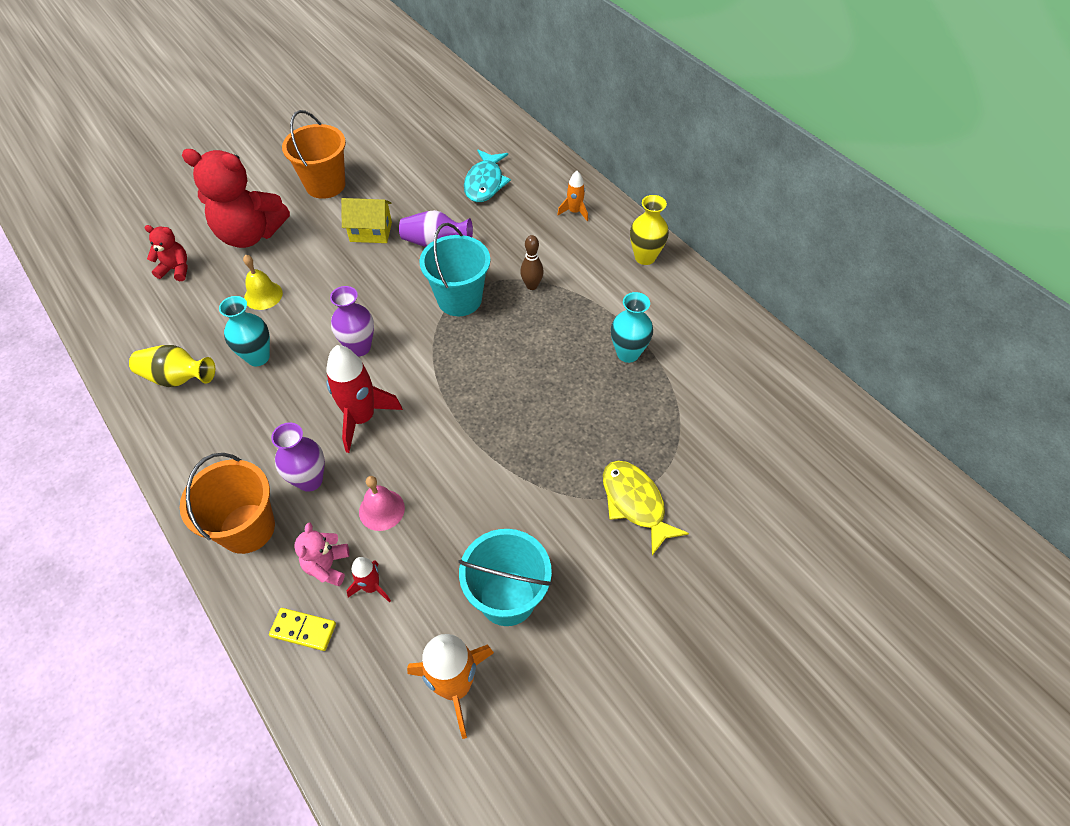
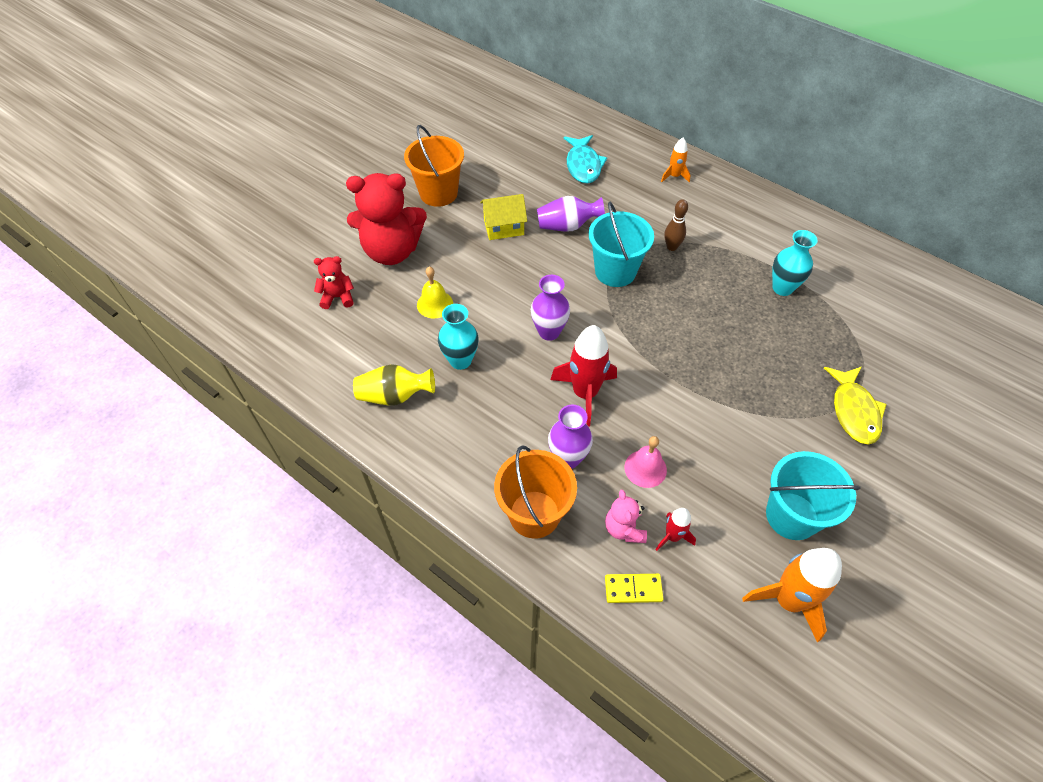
camera: 15 degrees left, 0 degrees up
(635, 503) = (854, 411): yellow fish -> yellow fish turned 135 degrees counterclockwise
(645, 257) = (754, 204): yellow vase -> none

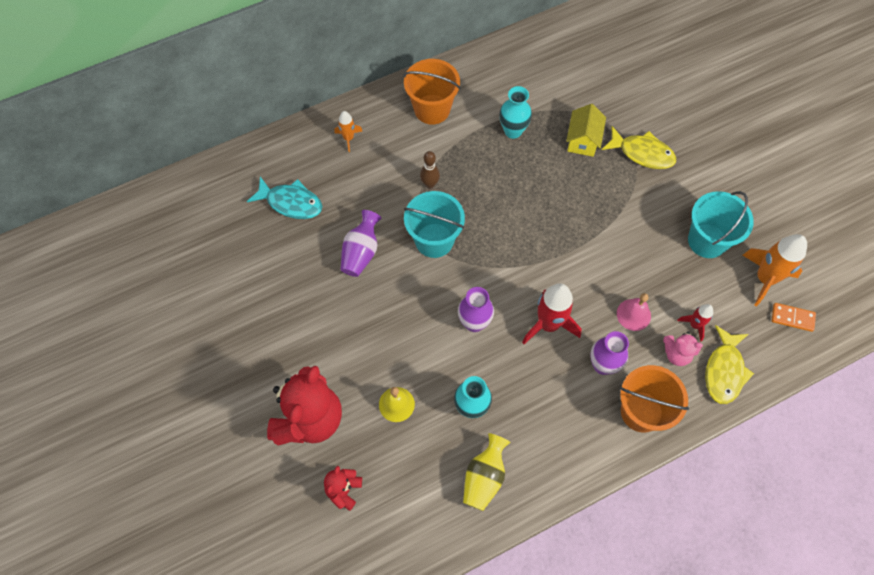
camera: 65 degrees left, 10 degrees up
(438, 193) = (253, 345): orange bucket -> orange bucket (432, 109)
(504, 228) = (333, 306): yellow house -> yellow house (583, 140)
(633, 589) = (724, 371): yellow domino -> yellow fish
(755, 652) = (792, 318): none -> orange domino

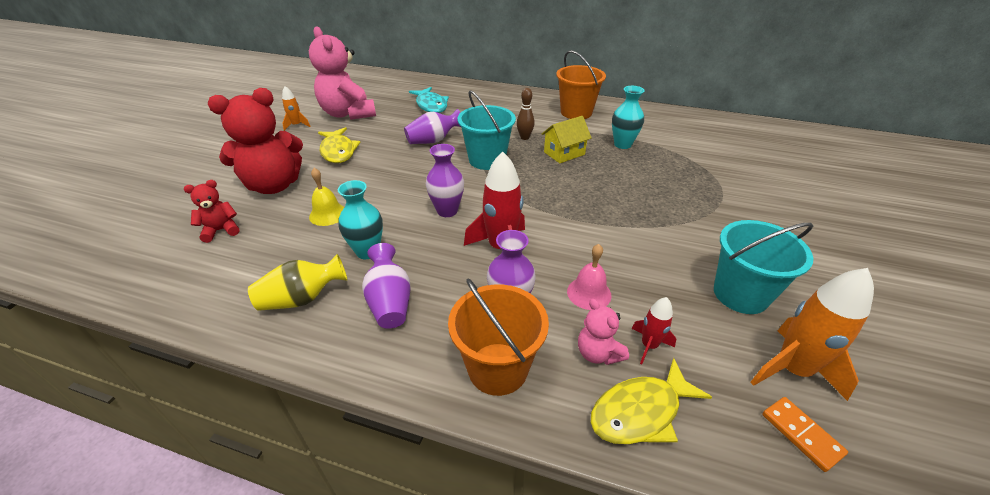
camera: 45 degrees right, 25 degrees down
(229, 281) = (348, 114): none -> pink teddy bear
(348, 138) = (504, 100): orange rocket -> orange rocket (297, 125)
(536, 428) = (390, 302): none -> purple vase
(583, 140) = (678, 174): yellow house -> yellow house (564, 153)
(642, 153) = (730, 206): yellow fish -> yellow fish (338, 151)

